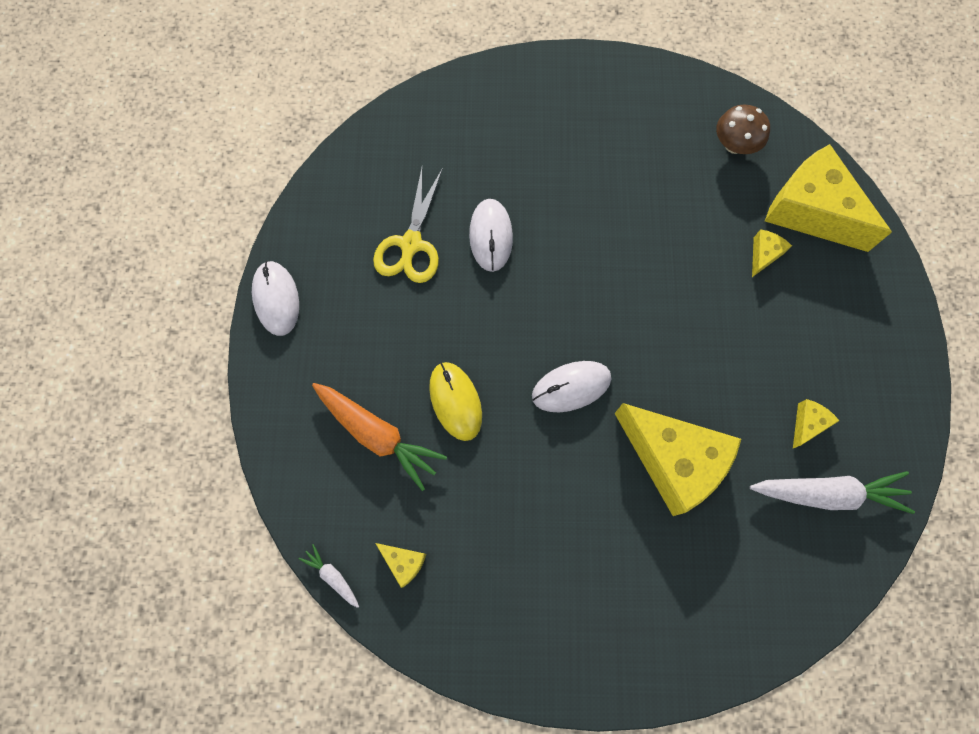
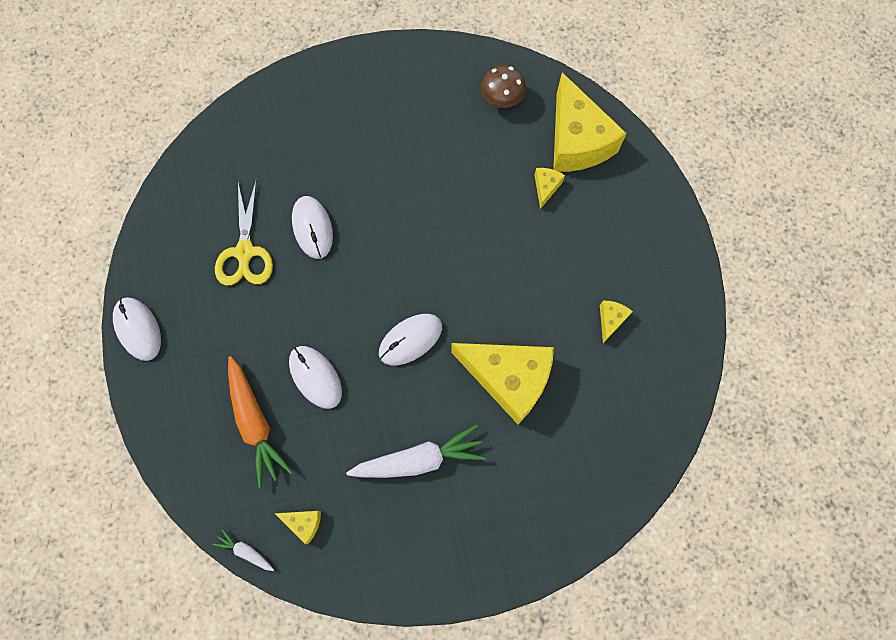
camera: 15 degrees left, 0 degrees up
(377, 435) = (255, 423): orange carrot -> orange carrot turned 45 degrees clockwise
(455, 401) = (315, 377): yellow mouse -> white mouse
(811, 211) = (577, 141): yellow cheese -> yellow cheese turned 135 degrees counterclockwise
(827, 493) = (638, 372): white carrot -> white carrot (418, 459)

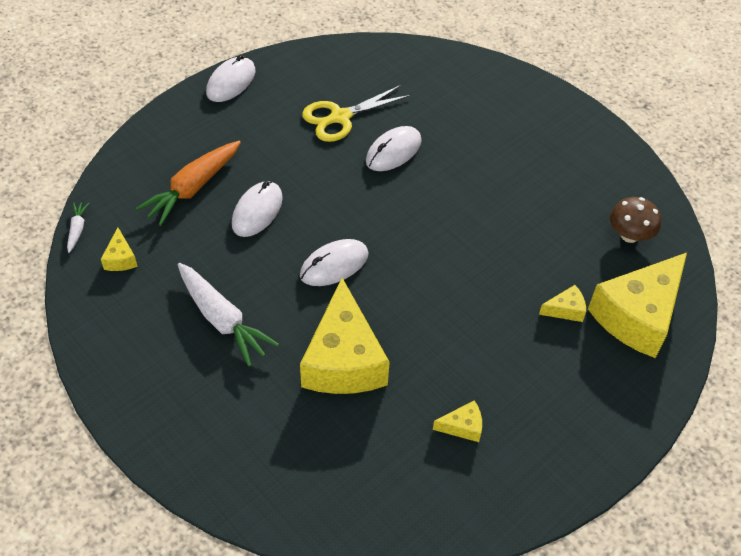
camera: 60 degrees right, 20 degrees down
(410, 340) = (334, 265): white mouse -> white mouse turned 60 degrees counterclockwise

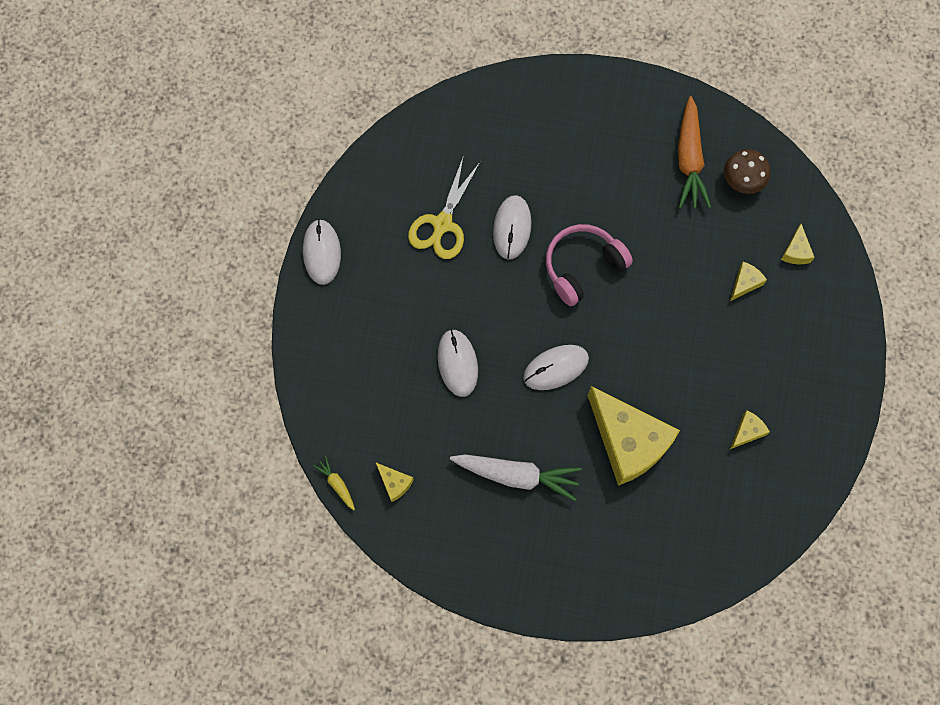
camera: 35 degrees left, 20 degrees up
(77, 229) = (336, 484): white carrot -> yellow carrot
(193, 188) = (389, 379): orange carrot -> orange carrot (689, 159)
(334, 265) = (556, 368): white mouse -> white mouse turned 45 degrees clockwise
(427, 210) = (583, 267): none -> pink headphones
(637, 316) = (796, 251): yellow cheese -> yellow cheese, size x0.42

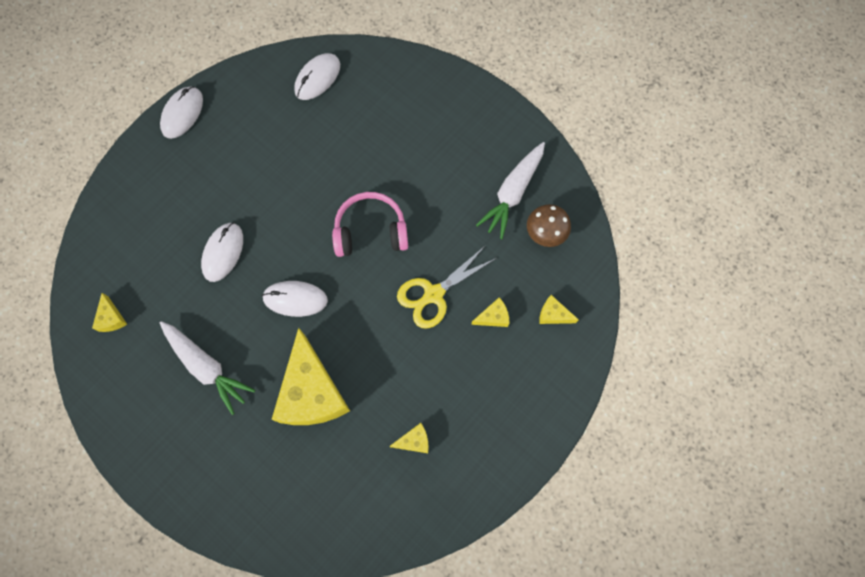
camera: 30 degrees right, 0 degrees up
(336, 484) = (69, 294): yellow carrot -> none
(442, 225) = (285, 140): yellow scissors -> yellow scissors (433, 295)
(512, 228) = (336, 171): white mouse -> white mouse (317, 78)
(689, 159) = (513, 193): orange carrot -> white carrot
(796, 251) = (553, 314): yellow cheese -> yellow cheese turned 75 degrees clockwise

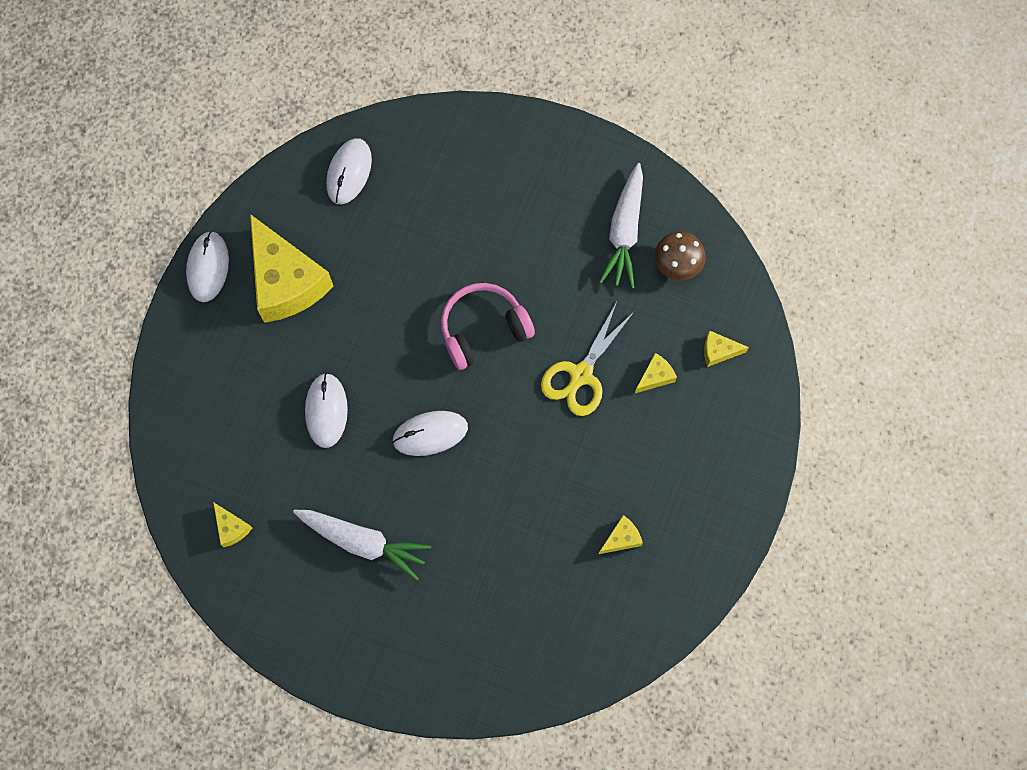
camera: 20 degrees left, 0 degrees up
(312, 392) = (490, 527): yellow cheese -> yellow cheese (286, 282)

